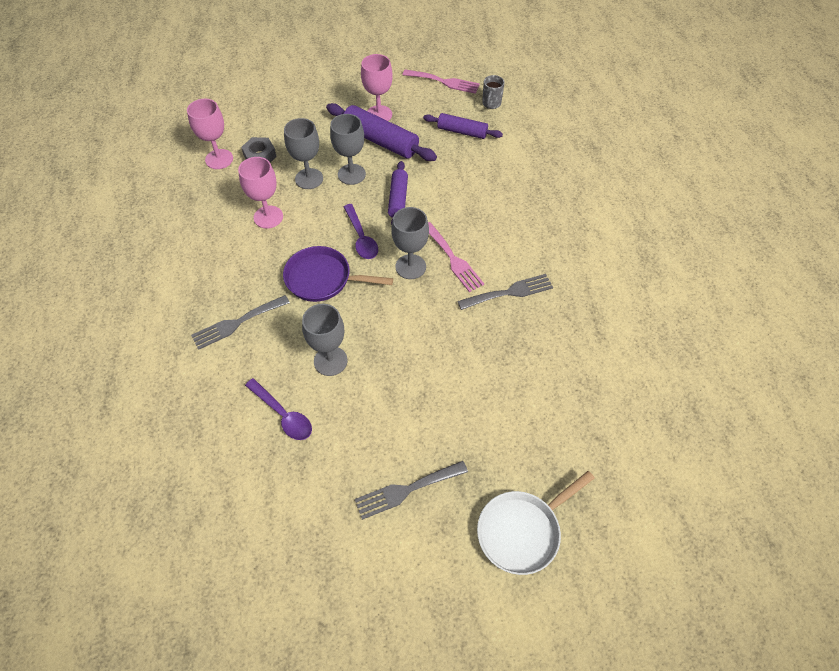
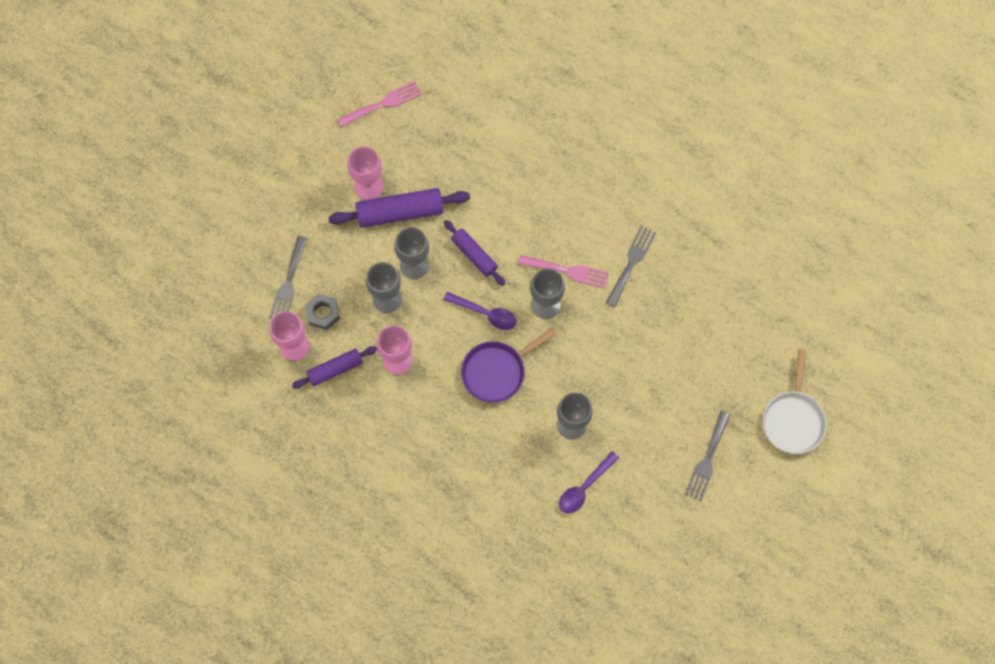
camera: 45 degrees left, 15 degrees up
(237, 323) = (479, 459): grey fork -> grey fork (288, 283)
(283, 415) = (584, 487): purple spoon -> purple spoon turned 135 degrees clockwise
(462, 132) = (453, 145): purple rolling pin -> purple rolling pin (335, 369)
(491, 104) = (446, 95): grey mug -> none

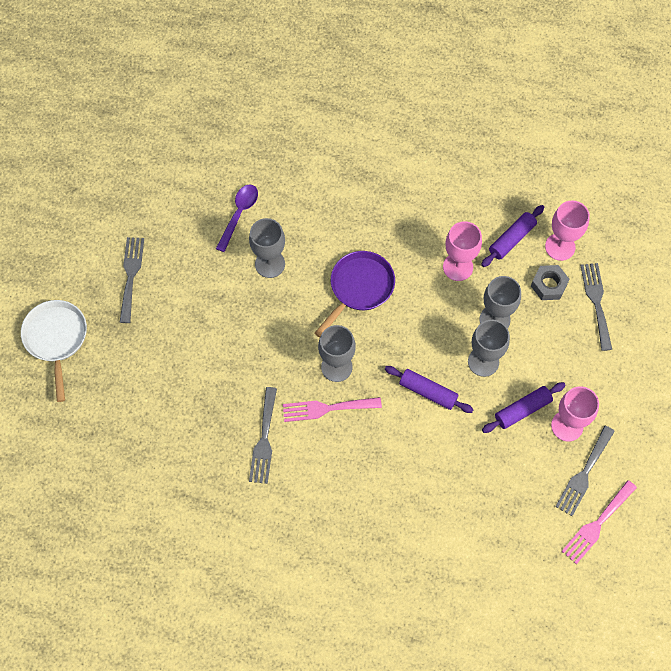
camera: 160 degrees right, 5 degrees down
(374, 144) = (584, 474): none -> grey fork
(400, 212) = (522, 410): purple rolling pin -> purple rolling pin, size x0.63
(485, 313) = (392, 338): purple spoon -> none

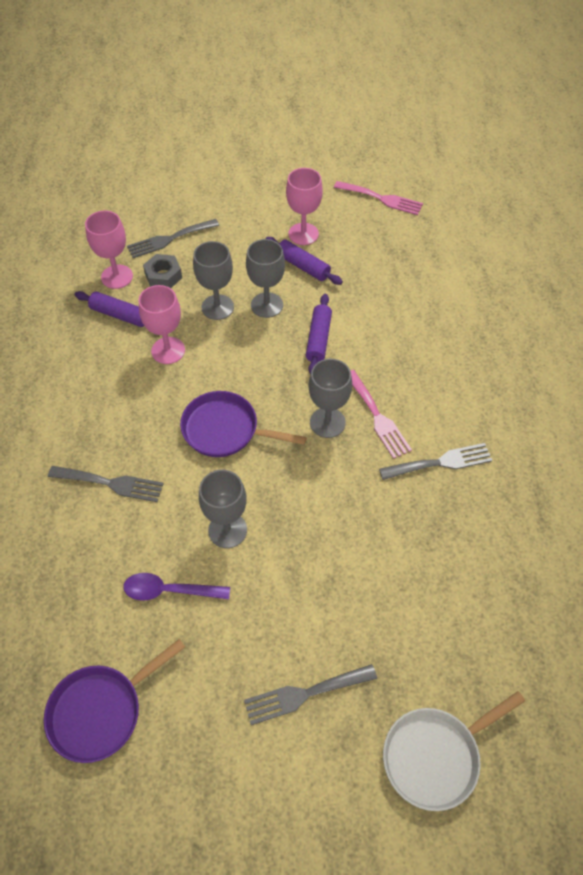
camera: 110 degrees left, 10 degrees down
(175, 157) = (101, 711): none -> purple pan
(584, 474) = (342, 215): grey fork -> grey fork (111, 483)

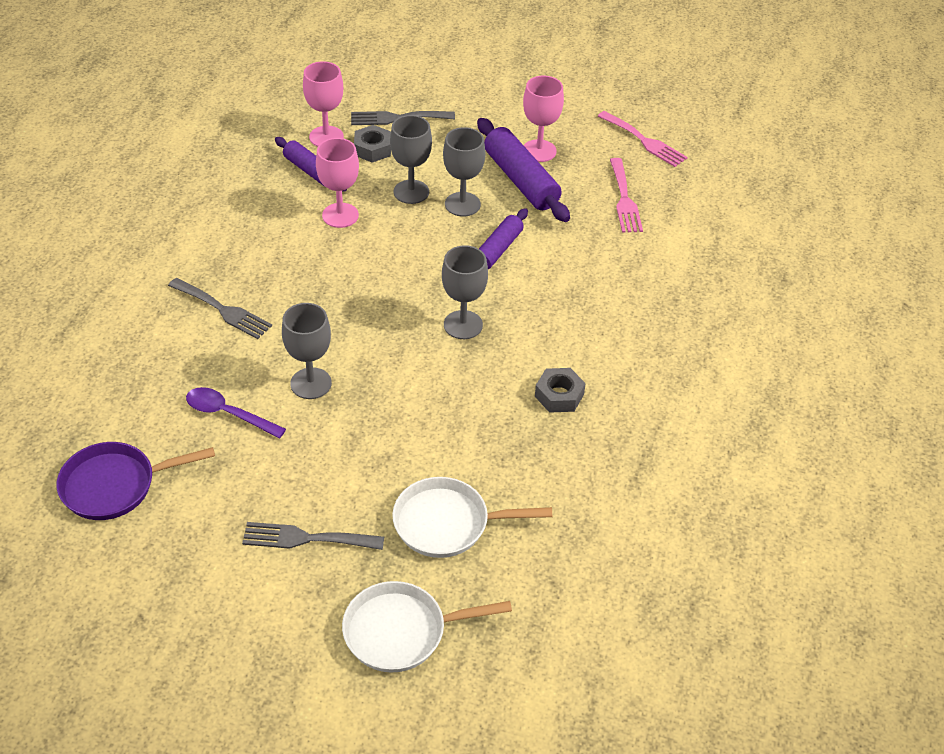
camera: 20 degrees right, 10 degrees down
(225, 430) = (357, 300): purple pan -> none
(303, 266) = (521, 180): purple rolling pin -> purple rolling pin, size x1.59
(377, 417) = (517, 336): pink fork -> pink fork (624, 199)
(416, 626) = (447, 523): none -> white pan
(441, 462) = (559, 395): grey fork -> grey nut

